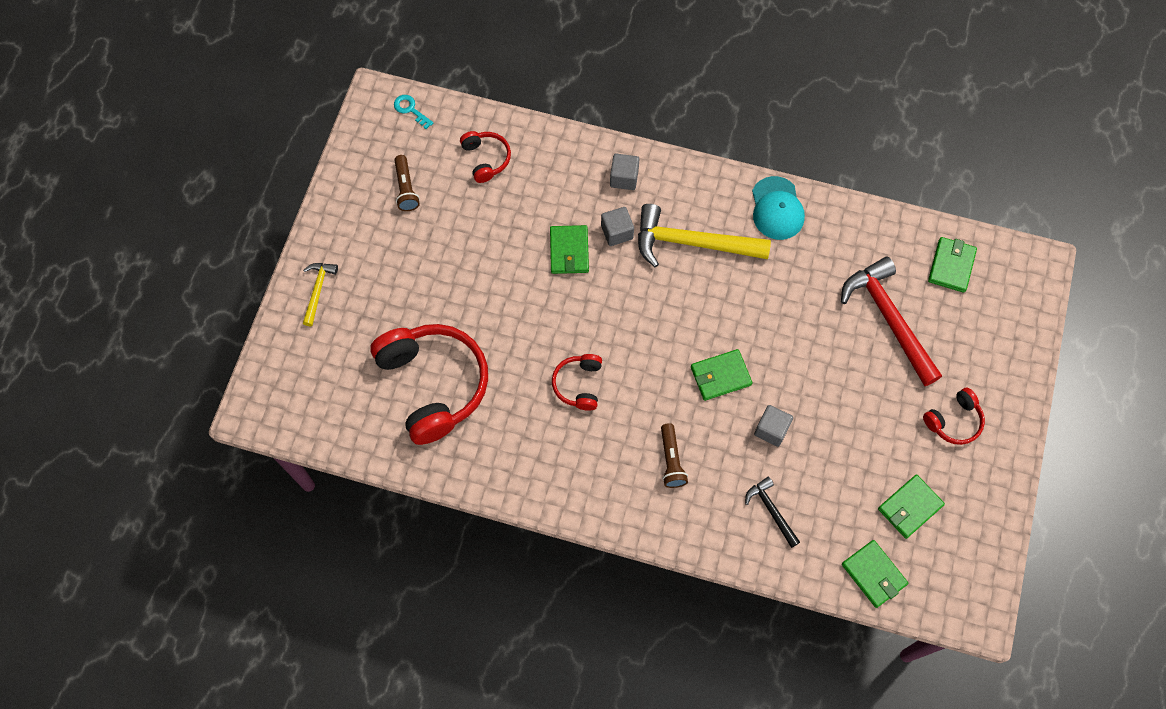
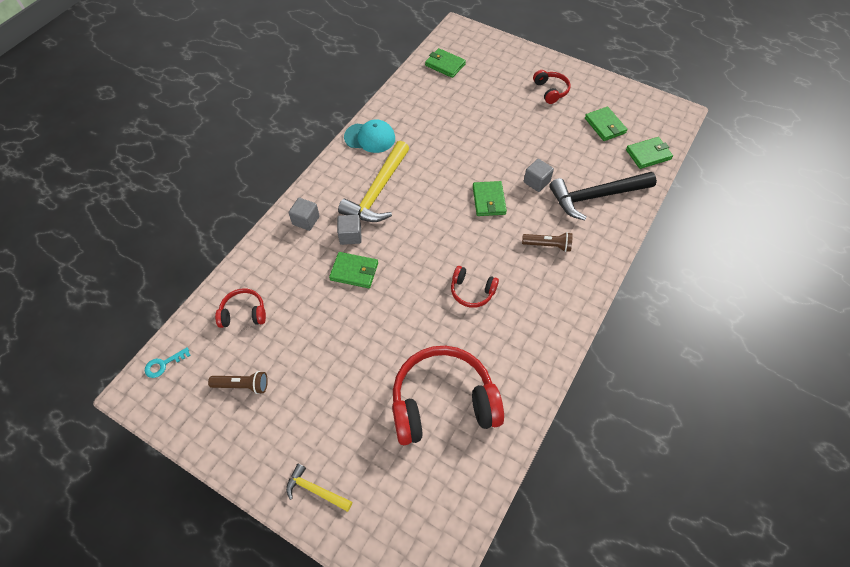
camera: 75 degrees left, 10 degrees down
(771, 511) = (596, 196): black hammer -> black hammer, size x1.97
(889, 319) = (472, 102): red hammer -> none

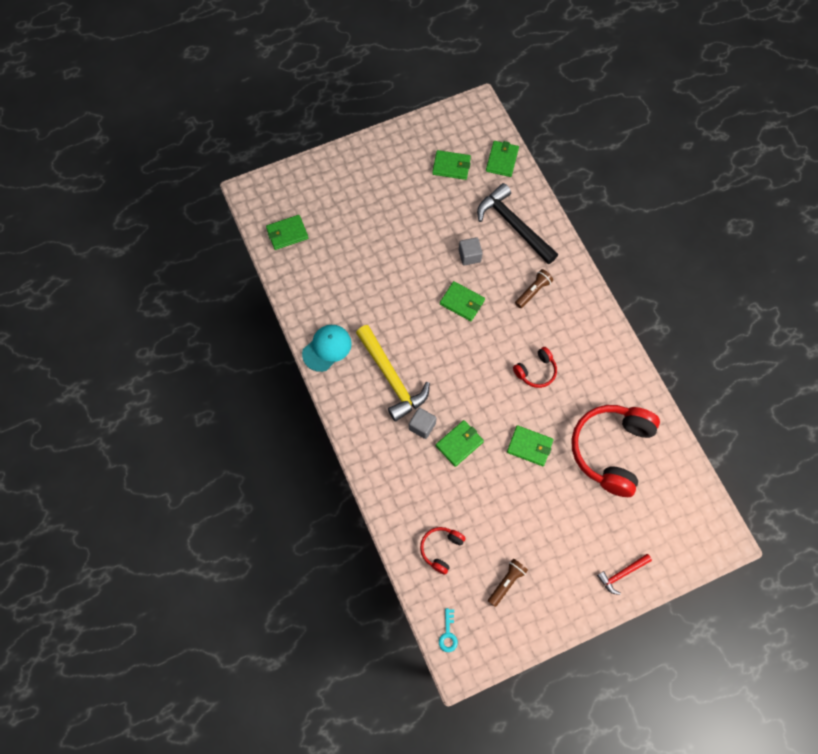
camera: 55 degrees left, 10 degrees up
(306, 220) = (381, 451): grey cube -> none
(316, 490) = (622, 574): yellow hammer -> red hammer
(393, 328) = (529, 446): none -> green wallet
(550, 91) = (384, 176): red headphones -> none
(596, 196) = (514, 225): black hammer -> black hammer turned 120 degrees clockwise

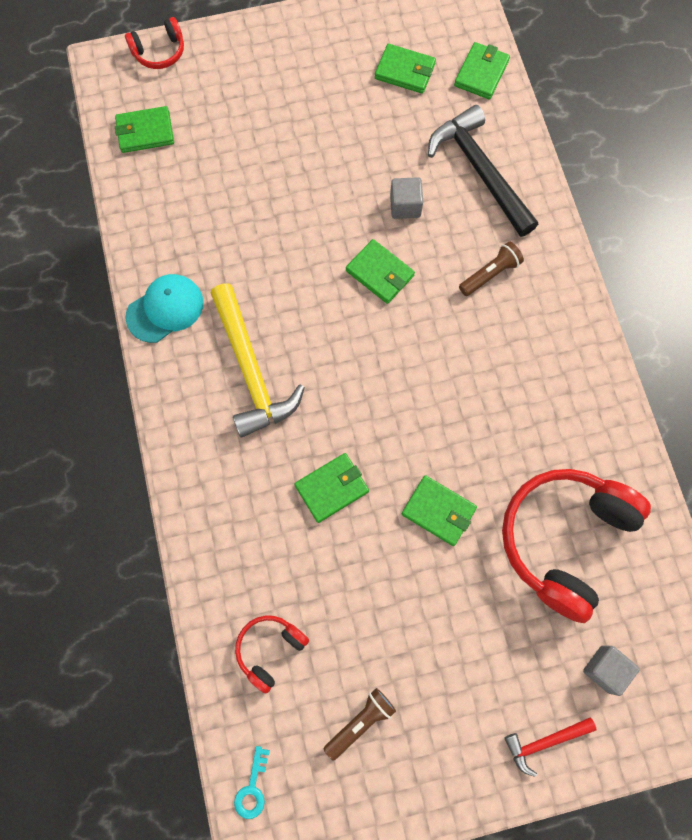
camera: 10 degrees right, 5 degrees up
(422, 426) = (281, 451): grey cube -> grey cube (605, 669)
(536, 371) = (471, 396): red headphones -> red headphones (159, 52)

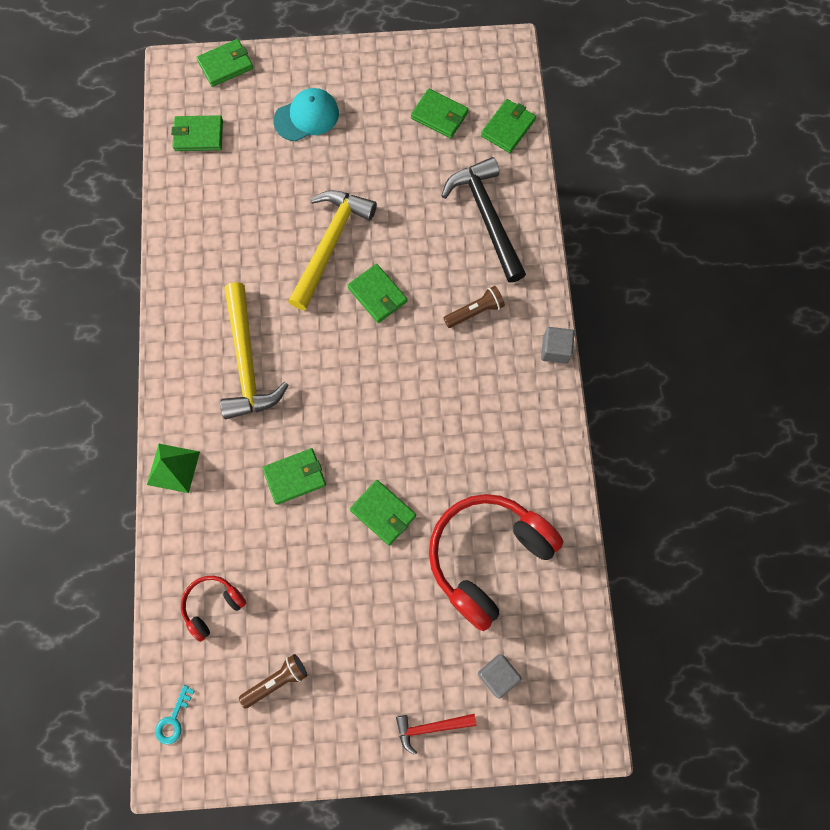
camera: 10 degrees right, 0 degrees up
(159, 52) = (225, 65): red headphones -> green wallet
(165, 309) = (184, 296): turquoise cap -> turquoise cap (307, 117)
(193, 502) = (173, 468): none -> green pyramid
(315, 227) = (329, 244): none -> yellow hammer
(405, 206) = (413, 238): grey cube -> grey cube (555, 350)

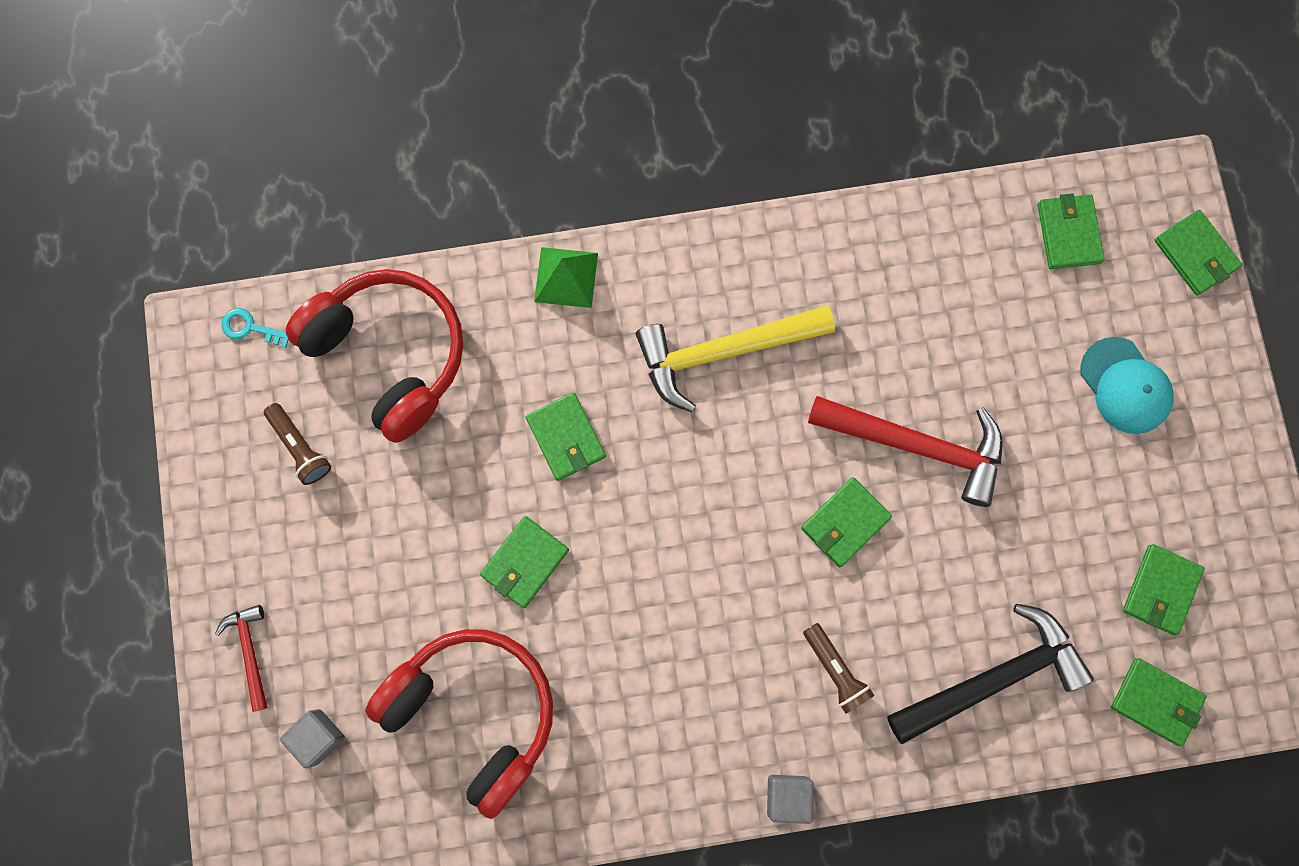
camera: 85 degrees right, 5 degrees up
(212, 605) = (390, 354): red headphones -> red headphones, size x2.08
(329, 244) = (916, 445): yellow hammer -> red hammer

